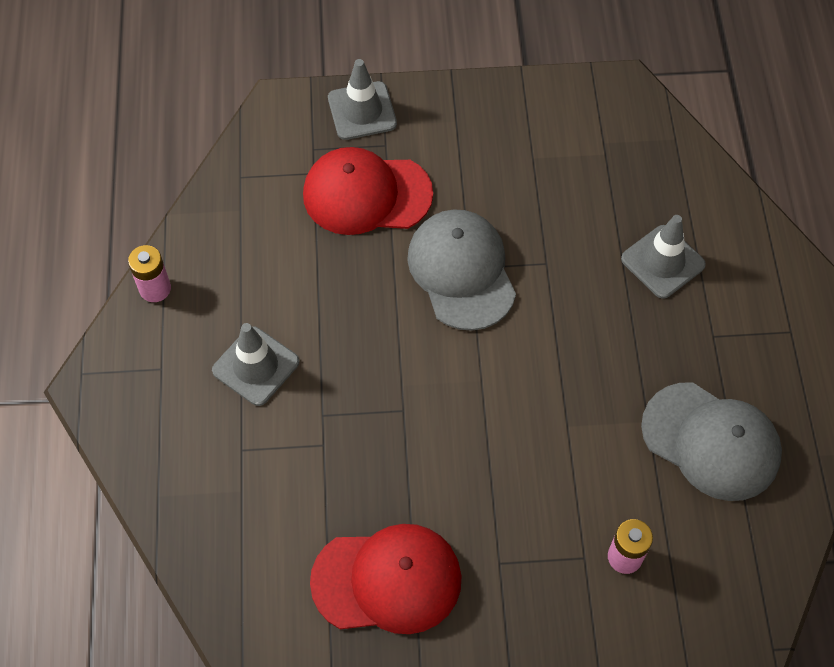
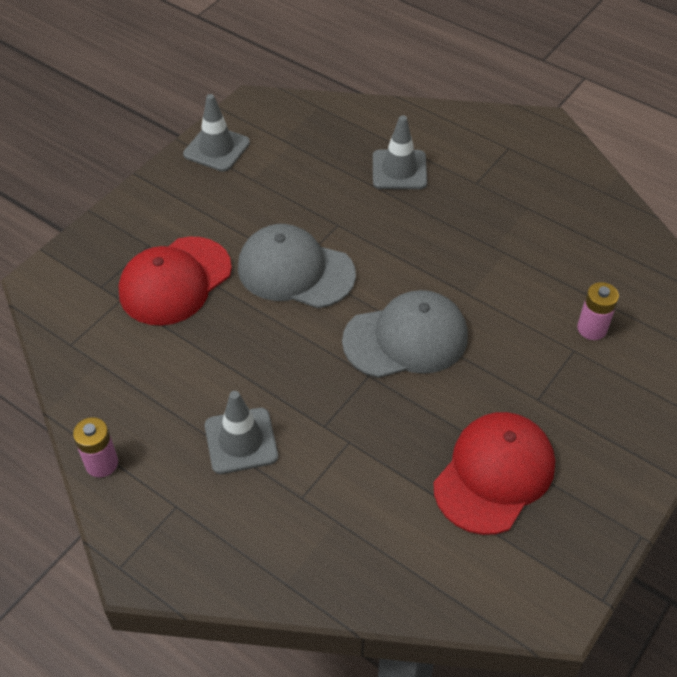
camera: 50 degrees left, 10 degrees down
(362, 111) = (105, 239): grey traffic cone -> grey traffic cone (216, 148)
(711, 441) = (548, 232): grey cap -> grey cap (406, 339)

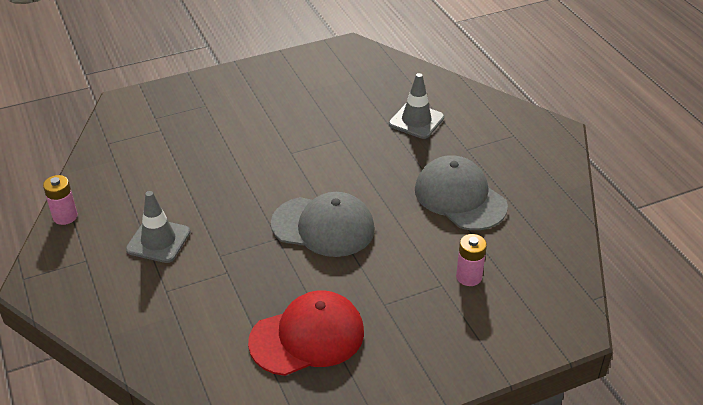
camera: 30 degrees right, 10 degrees down
(175, 281) = (202, 132): red cap -> none
(216, 148) = (300, 64): grey traffic cone -> none
(295, 271) = (285, 156): grey cap -> grey cap (460, 197)

